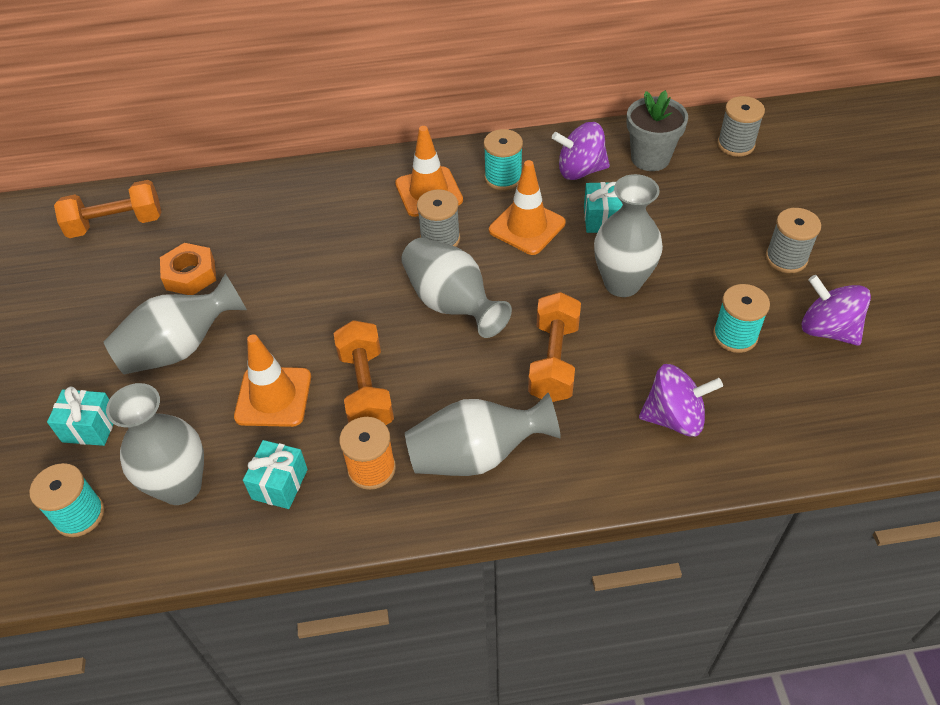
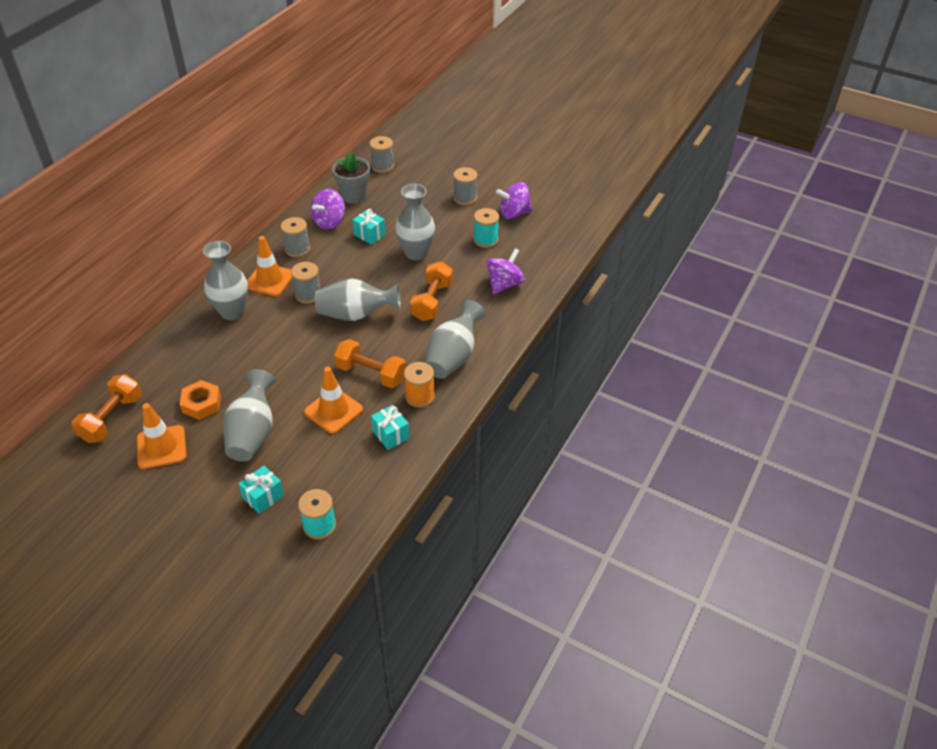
camera: 55 degrees left, 5 degrees down
(180, 486) = (348, 474): grey vase -> grey vase (232, 312)
(503, 178) = (297, 249): turquoise spool -> grey spool
(527, 227) = (341, 261): orange traffic cone -> orange traffic cone (161, 447)
(553, 361) = (432, 301): orange dumbbell -> orange dumbbell turned 60 degrees clockwise

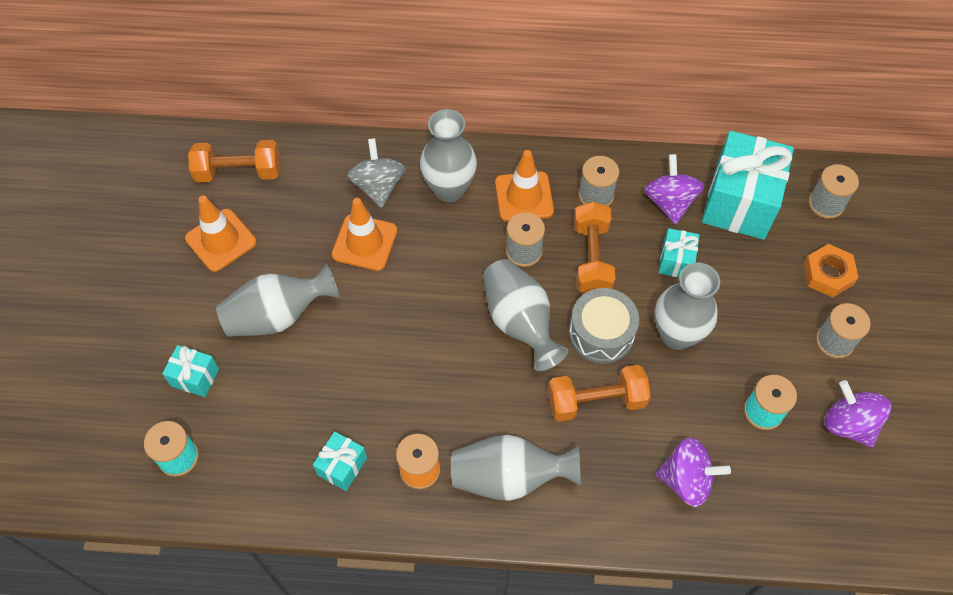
camera: 65 degrees right, 15 degrees up
(197, 346) = (378, 186): none -> grey spinning top
(201, 404) = (297, 241): orange nut -> orange nut (828, 274)
(329, 222) = (670, 202): purple spinning top -> purple spinning top turned 75 degrees clockwise
(333, 411) = (350, 382): orange traffic cone -> orange traffic cone (364, 242)
(353, 196) = (739, 202): grey flower pot -> turquoise gift
(371, 374) = (429, 392): orange dumbbell -> orange dumbbell (591, 258)
(391, 283) = (601, 333): none -> grey drum

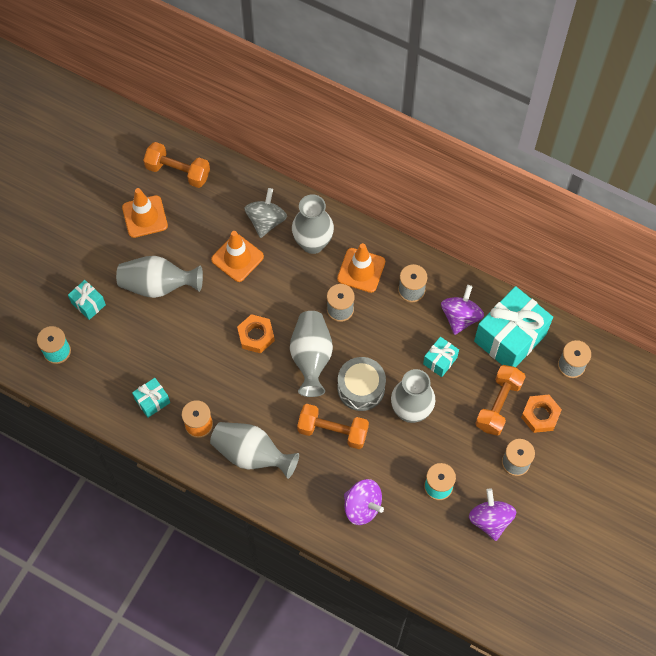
camera: 25 degrees right, 5 degrees up
(436, 325) = (256, 336): none -> orange nut
(591, 258) = (383, 334): orange dumbbell -> orange dumbbell (498, 405)

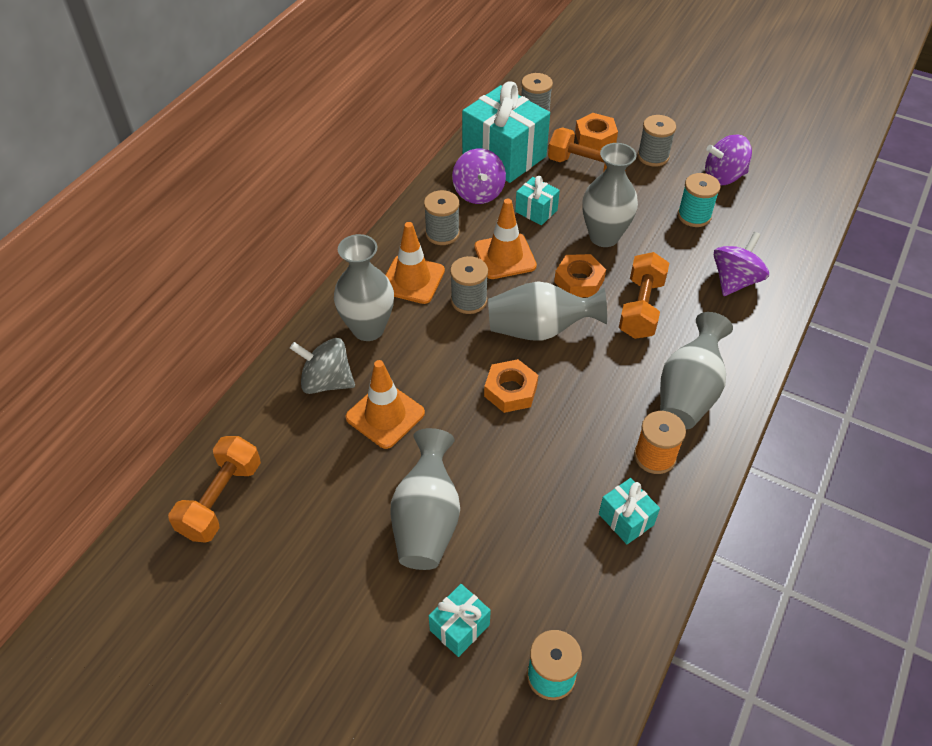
camera: 90 degrees left, 15 degrees down
(145, 216) = (299, 546): orange traffic cone -> orange traffic cone (505, 256)
(361, 388) = (579, 281): grey drum -> orange nut
(460, 317) = (478, 193): purple spinning top -> purple spinning top turned 120 degrees counterclockwise

